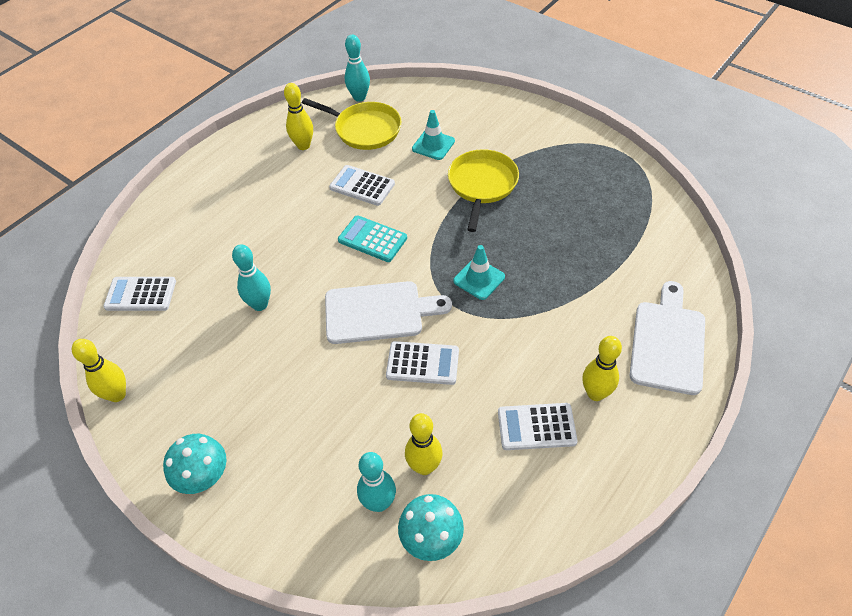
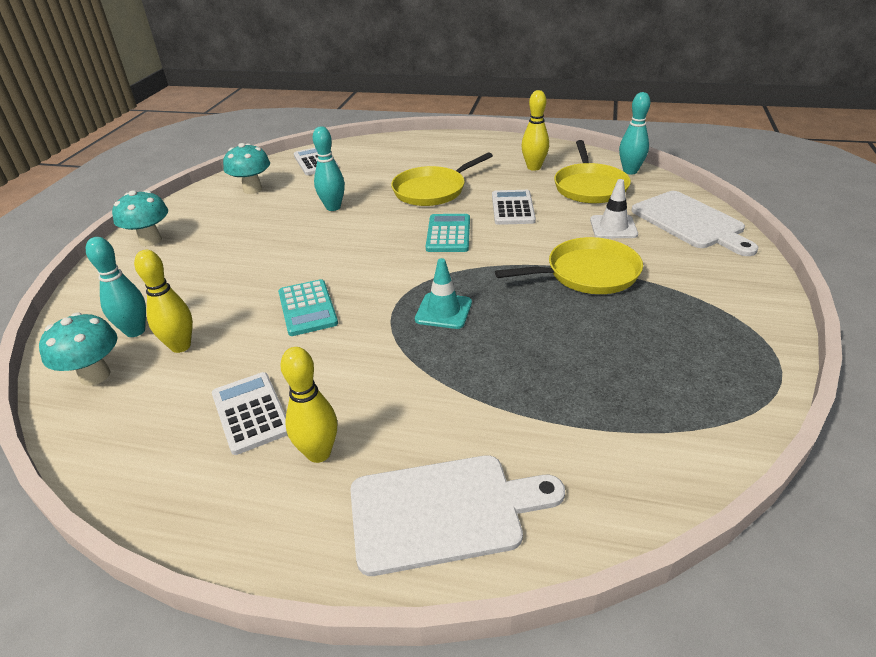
camera: 65 degrees right, 15 degrees down
(117, 395) = (219, 185): yellow bowling pin -> none
(159, 364) = (252, 189): none -> turquoise mushroom
(287, 224) = (432, 190): none -> yellow pan
(378, 312) = (358, 264): white cutting board -> white cutting board (690, 222)
(422, 363) = (307, 308): white calculator -> turquoise calculator
(433, 145) = (613, 227): turquoise traffic cone -> white traffic cone

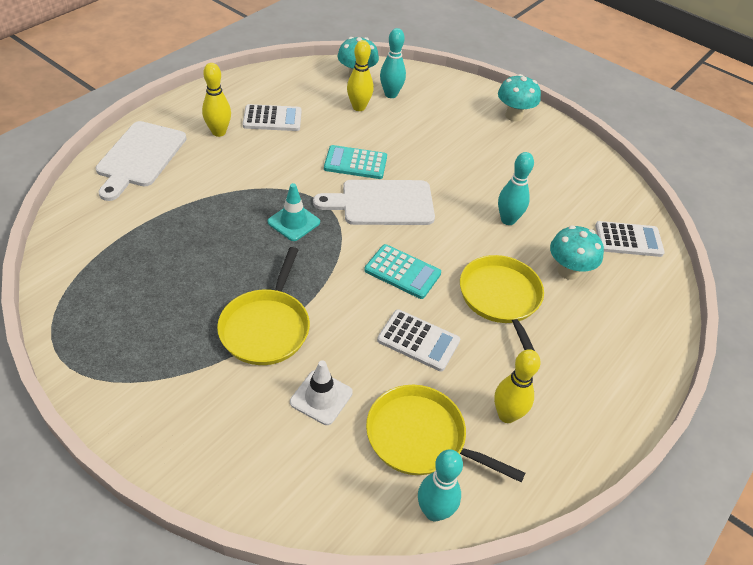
camera: 110 degrees right, 10 degrees up
(252, 189) = (581, 183): turquoise mushroom -> turquoise mushroom (568, 271)
(690, 222) = (277, 474): white cutting board -> white cutting board (382, 203)

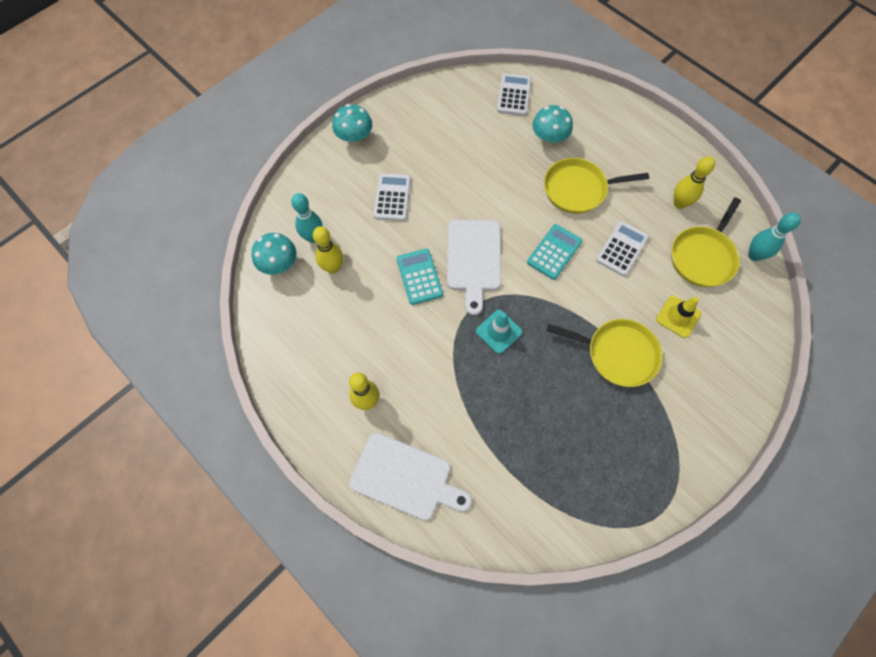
camera: 80 degrees left, 20 degrees up
(272, 119) = (347, 349): white calculator -> white calculator (392, 197)
(321, 397) = (678, 316): white traffic cone -> yellow traffic cone
(355, 163) = (419, 277): turquoise calculator -> turquoise calculator turned 150 degrees clockwise
(508, 220) = (493, 169): turquoise bowling pin -> none

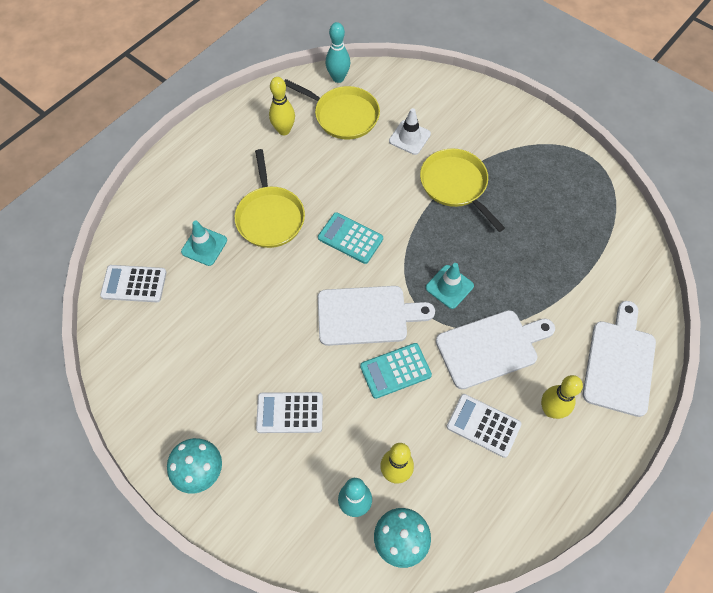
camera: 95 degrees left, 5 degrees down
(433, 358) = (490, 347): none -> white cutting board
(548, 141) = (204, 246): turquoise mushroom -> turquoise traffic cone
(618, 354) = (455, 185): yellow pan -> yellow pan turned 45 degrees counterclockwise
(622, 248) = (340, 179): white calculator -> white calculator (483, 425)
(678, 316) = (409, 137): yellow traffic cone -> white traffic cone

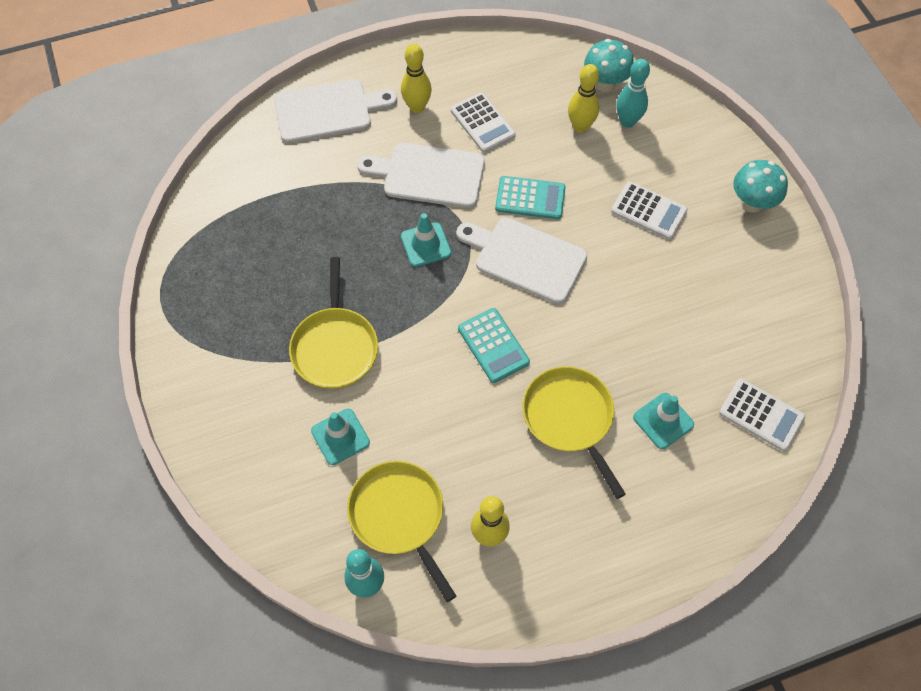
camera: 150 degrees left, 0 degrees up
(270, 217) = (569, 418): yellow pan -> yellow pan turned 45 degrees counterclockwise
(409, 137) = (340, 437): white traffic cone -> turquoise traffic cone
(619, 363) = (327, 111): white cutting board -> white cutting board turned 150 degrees counterclockwise

